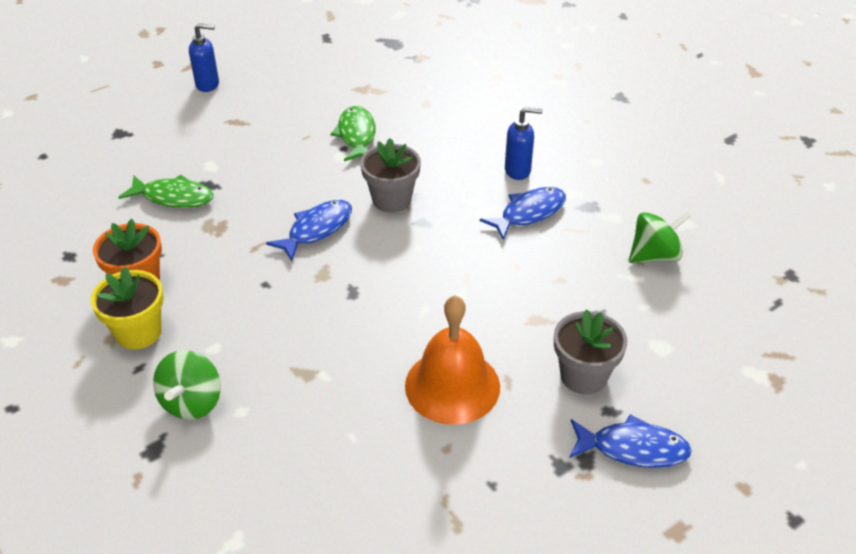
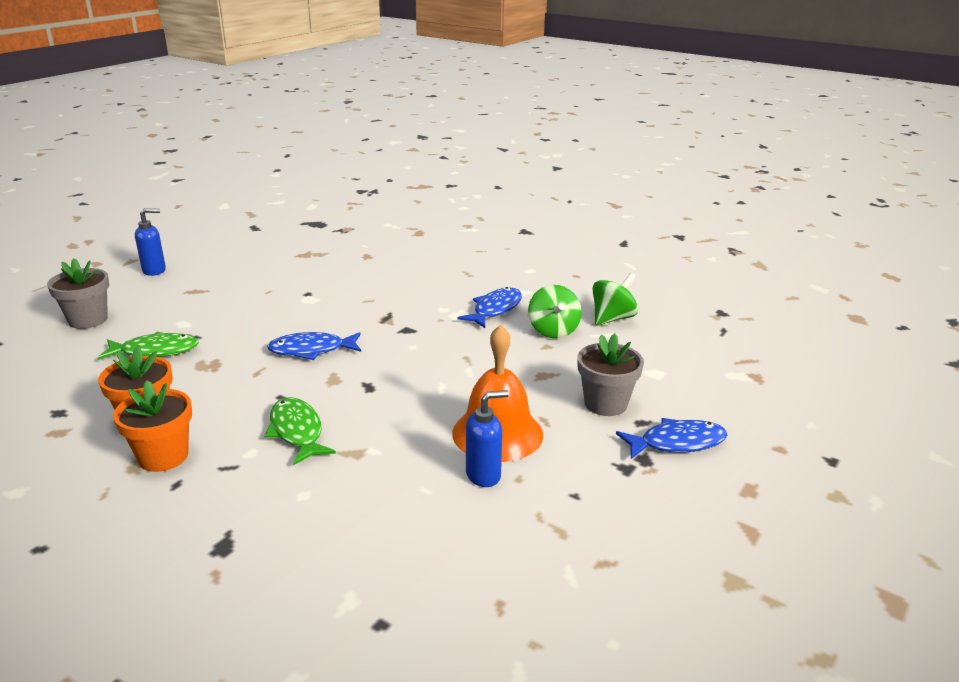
camera: 20 degrees left, 15 degrees down
(138, 332) = (163, 456): yellow flower pot -> orange flower pot
(192, 402) = (248, 499): green spinning top -> green spinning top (553, 331)
(317, 229) = (311, 350): blue fish -> blue fish turned 120 degrees counterclockwise
(356, 135) = (315, 284): green fish -> green fish (297, 431)
(391, 199) = (370, 319): grey flower pot -> grey flower pot (88, 320)
(518, 171) = (470, 285): blue soap dispenser -> blue soap dispenser (484, 475)

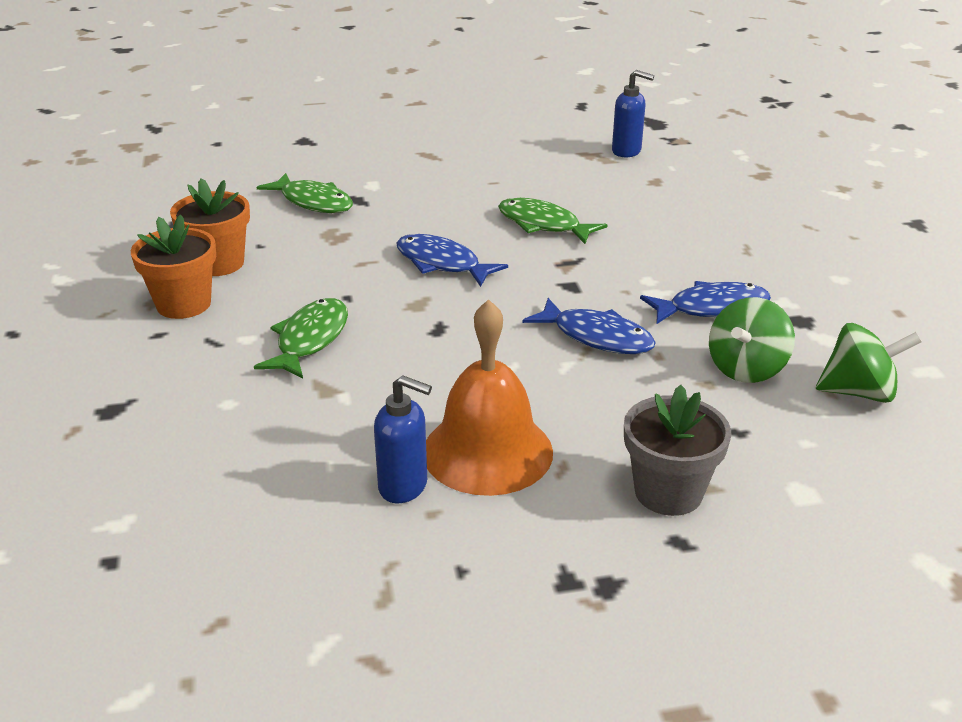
camera: 45 degrees right, 5 degrees up
(88, 320) = (305, 149): grey flower pot -> none
(155, 270) = (423, 120): blue soap dispenser -> blue soap dispenser (627, 151)
(339, 303) = (543, 224): none -> green fish
(677, 443) = (684, 595): blue fish -> blue fish (597, 337)

